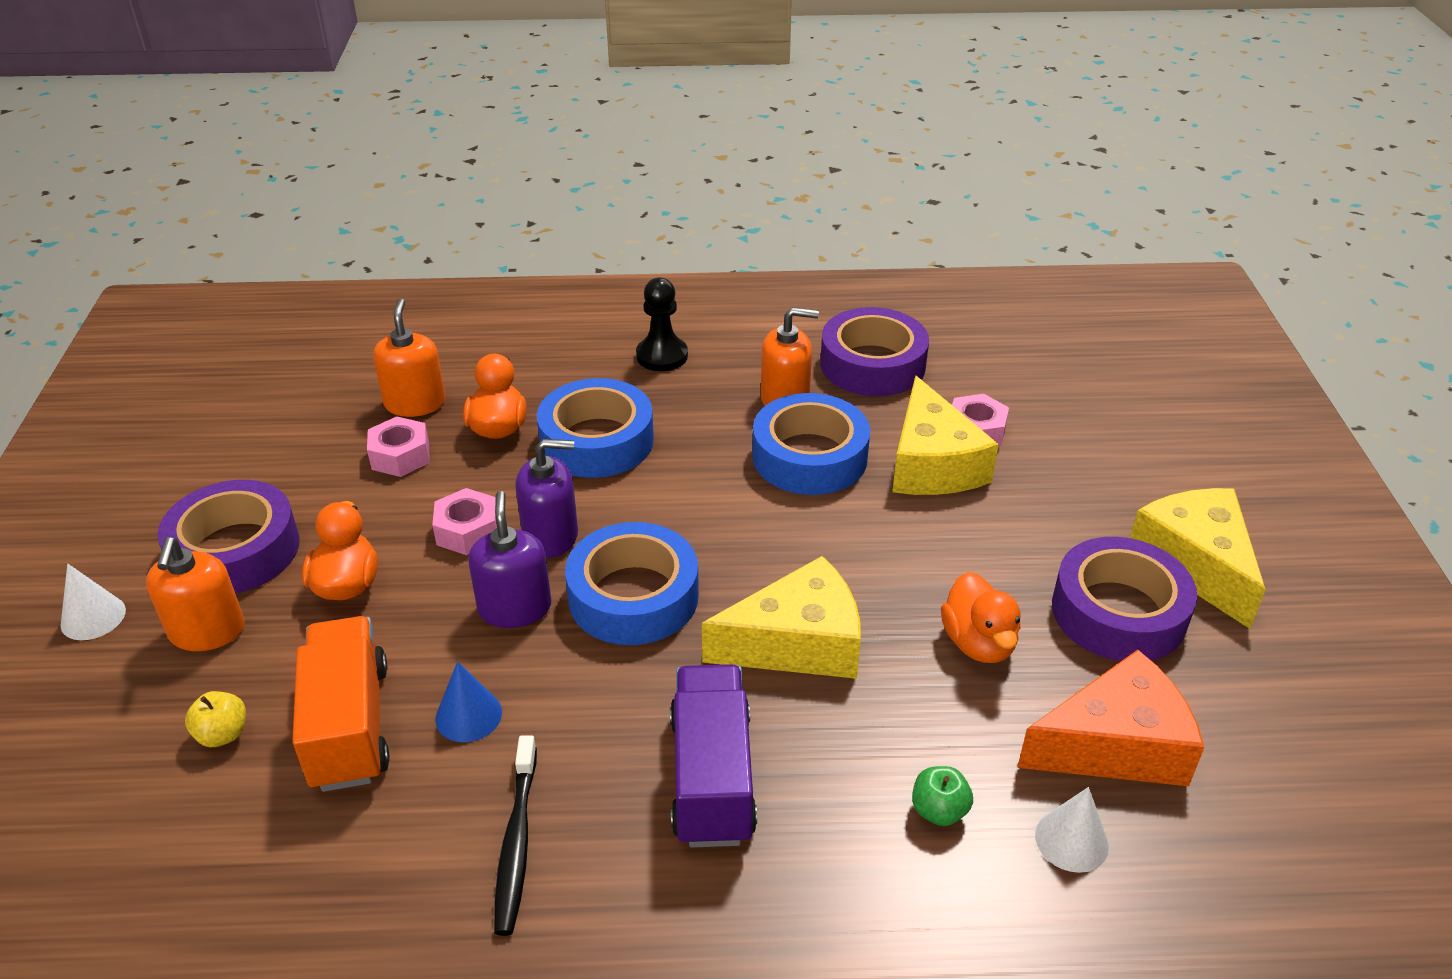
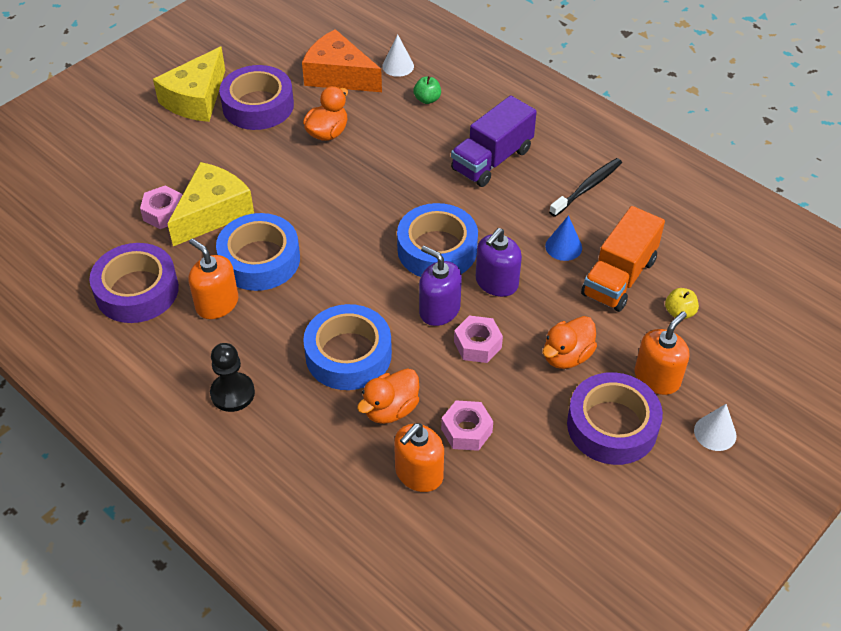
camera: 135 degrees left, 10 degrees up
(797, 643) = (395, 181): yellow cheese -> none

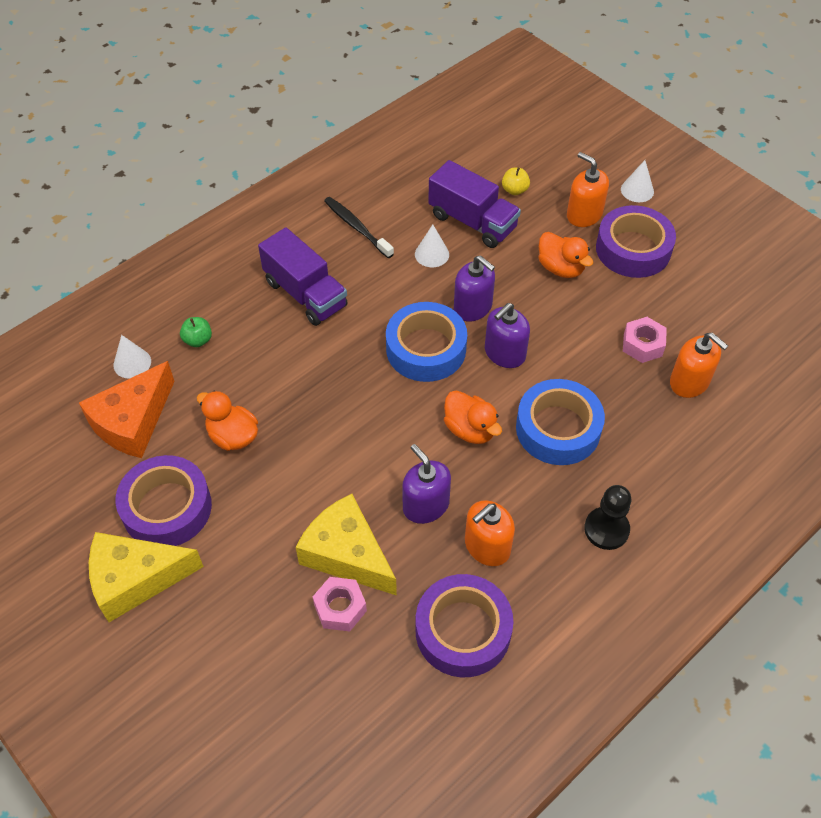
camera: 85 degrees left, 5 degrees up
(196, 99) = (135, 579): yellow cheese -> yellow cheese turned 135 degrees clockwise
(260, 260) = (425, 505): blue tape -> purple soap dispenser
(390, 409) = (622, 398): orange duck -> orange duck (470, 429)
(477, 344) = (547, 328): pink nut -> none
(563, 247) = (432, 254): blue cone -> white cone
(619, 277) = (472, 222): orange truck -> purple truck

